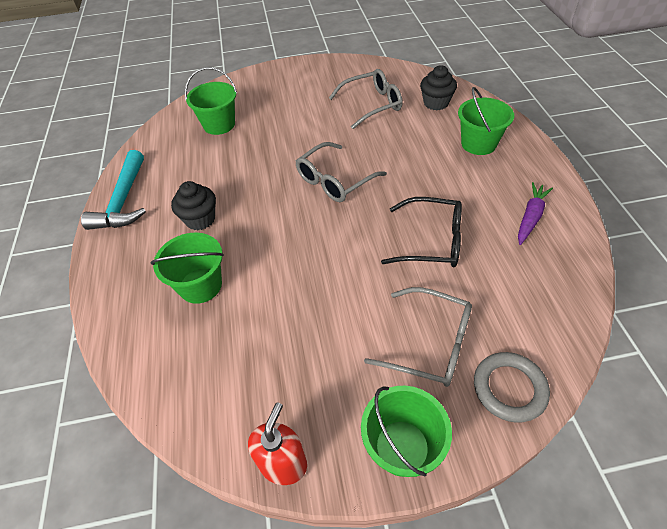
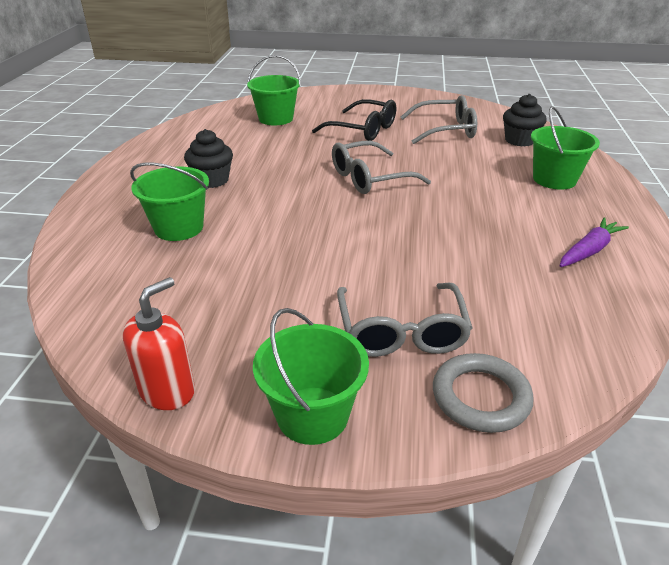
camera: 15 degrees right, 15 degrees down
(123, 200) = (148, 154): turquoise hammer -> none
(430, 344) = (401, 331): grey glasses -> grey glasses turned 45 degrees clockwise
(432, 241) = (453, 246): black glasses -> black glasses (363, 130)

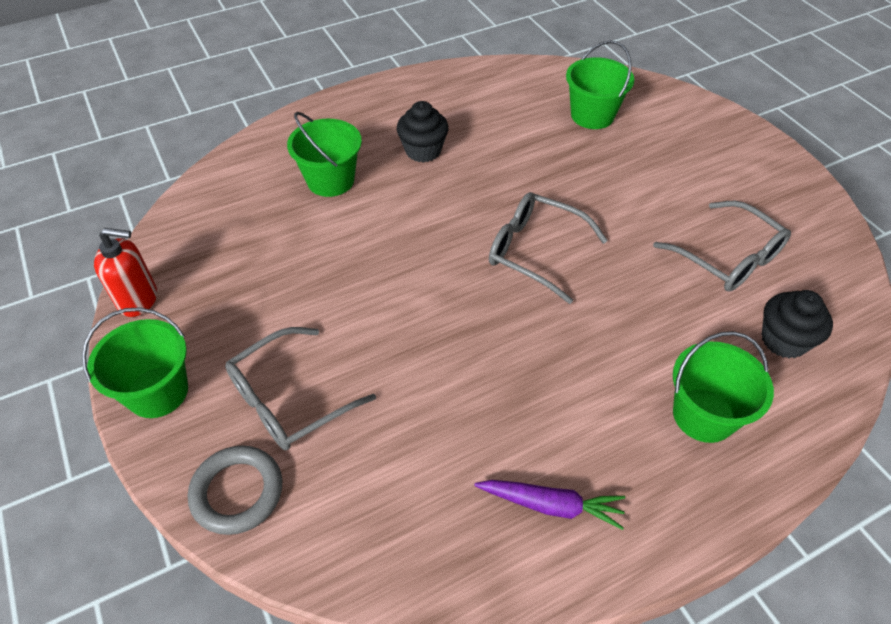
camera: 55 degrees right, 15 degrees up
(363, 130) = (643, 190): black glasses -> none

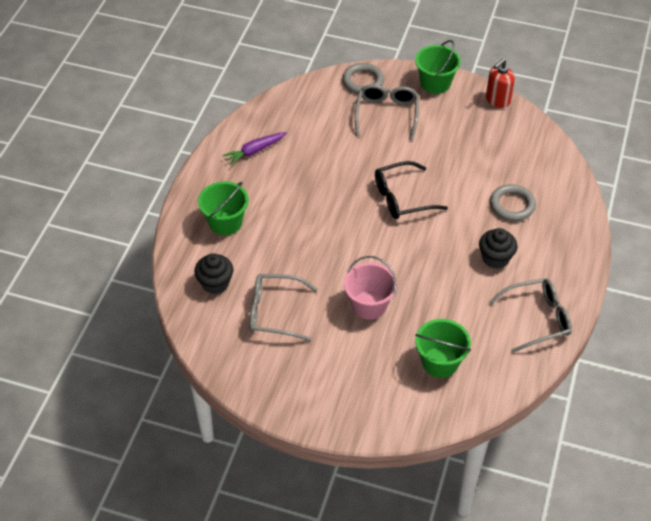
camera: 135 degrees right, 0 degrees up
(330, 180) = (512, 205): green bucket -> grey ring
(431, 272) = (402, 198): none -> black glasses
(535, 251) = (369, 243): grey glasses -> grey glasses (537, 318)
(607, 196) = (369, 305): none -> pink bucket

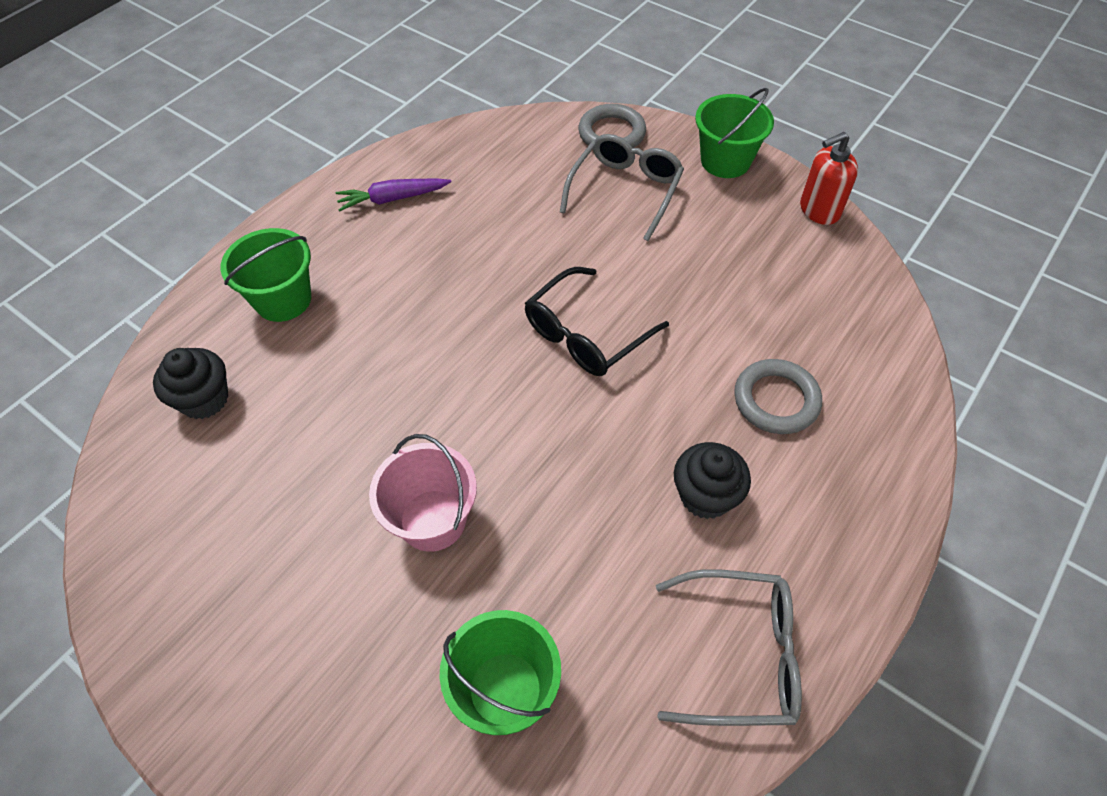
camera: 20 degrees right, 5 degrees up
(274, 312) = (265, 483): grey glasses -> none
(402, 198) = (586, 334): black glasses -> black glasses turned 45 degrees counterclockwise

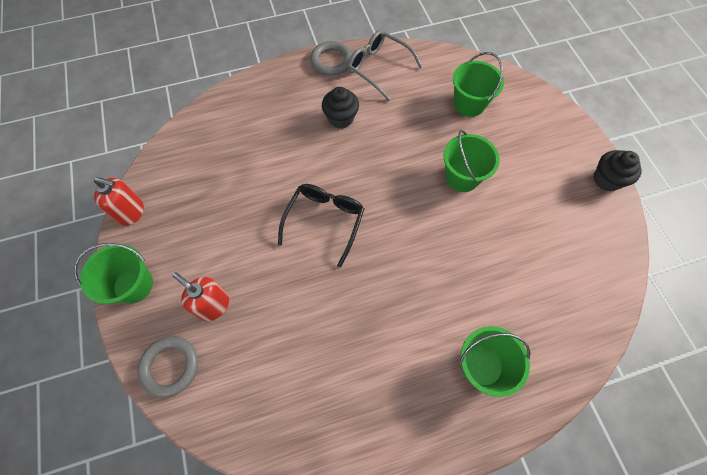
camera: 145 degrees left, 10 degrees up
(204, 399) = (554, 316): black cupcake -> black cupcake (606, 179)
(393, 199) = (363, 413): purple carrot -> none
(433, 520) = (462, 177): pink bucket -> green bucket
(586, 334) = (324, 221): black glasses -> black glasses turned 60 degrees counterclockwise
(625, 190) = (213, 305): grey glasses -> red soap dispenser
(776, 400) = (272, 134): grey ring -> grey ring (331, 61)

